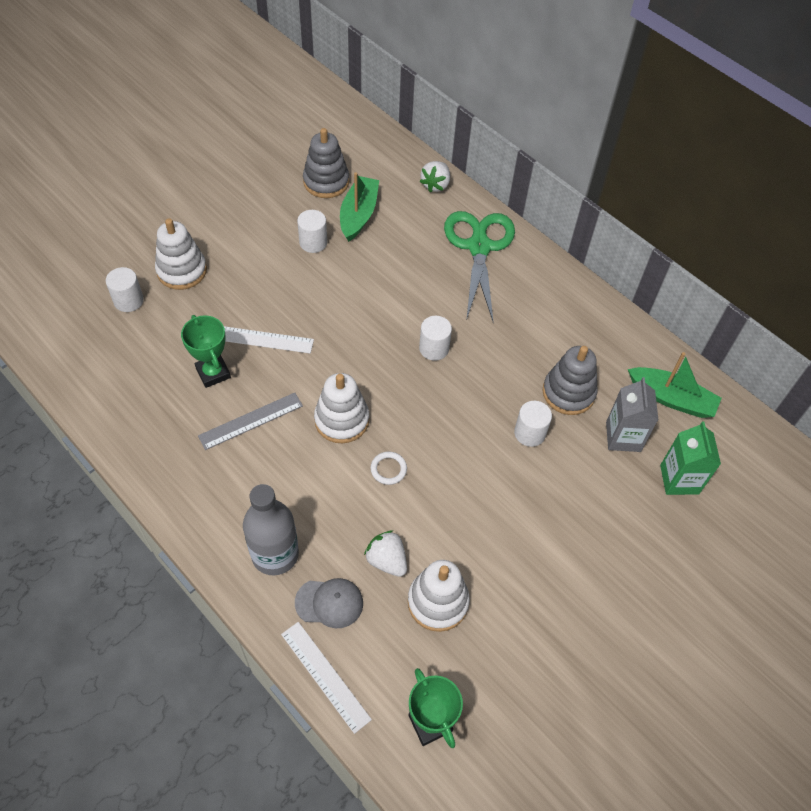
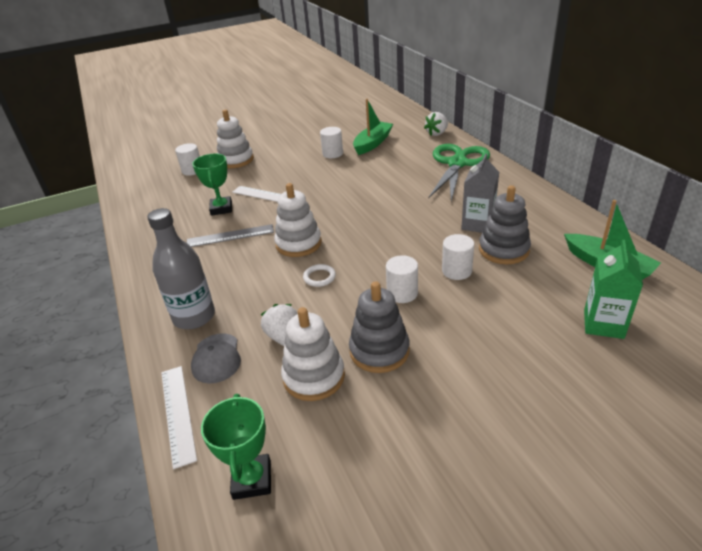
camera: 25 degrees right, 20 degrees down
(326, 182) = (358, 128): grey stacking toy -> grey stacking toy (379, 351)
(329, 603) = (216, 358): grey cap -> grey cap turned 60 degrees clockwise
(434, 348) = (395, 212): white cylinder -> white cylinder (402, 293)
(623, 437) = (549, 285): grey carton -> grey carton (477, 224)

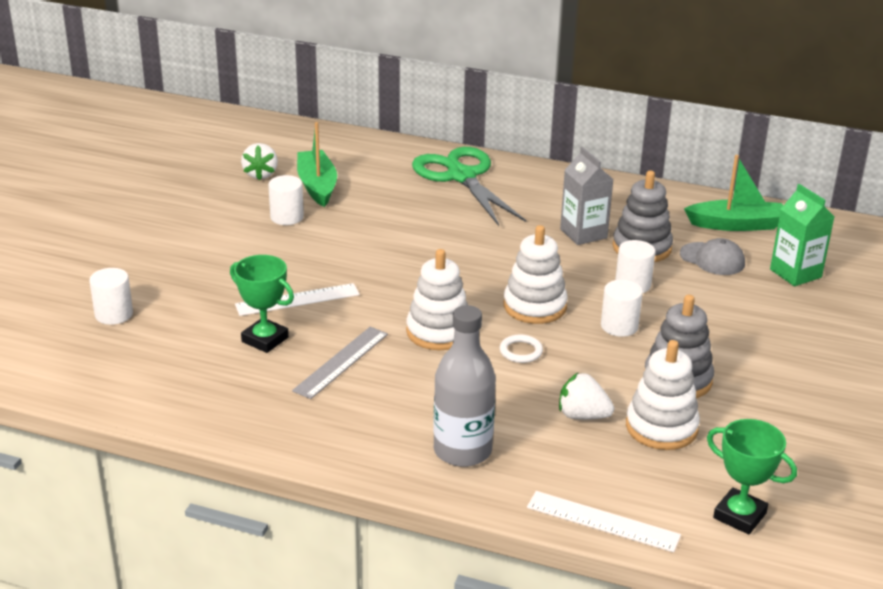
camera: 50 degrees left, 5 degrees down
(216, 358) = (554, 466): grey cap -> grey cap (712, 259)
(236, 160) = (157, 275): white stacking toy -> white stacking toy (535, 306)
(437, 133) = (377, 147): white strawberry -> white strawberry (260, 174)

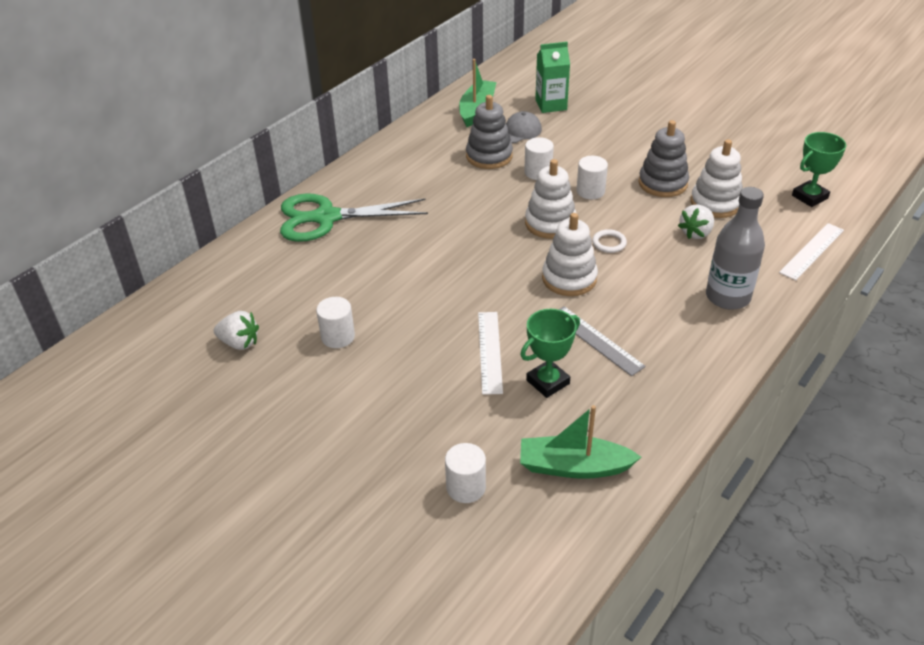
camera: 70 degrees left, 10 degrees up
(317, 186) = (288, 307): green boat -> green boat (573, 467)
(583, 233) = (455, 177): grey carton -> none

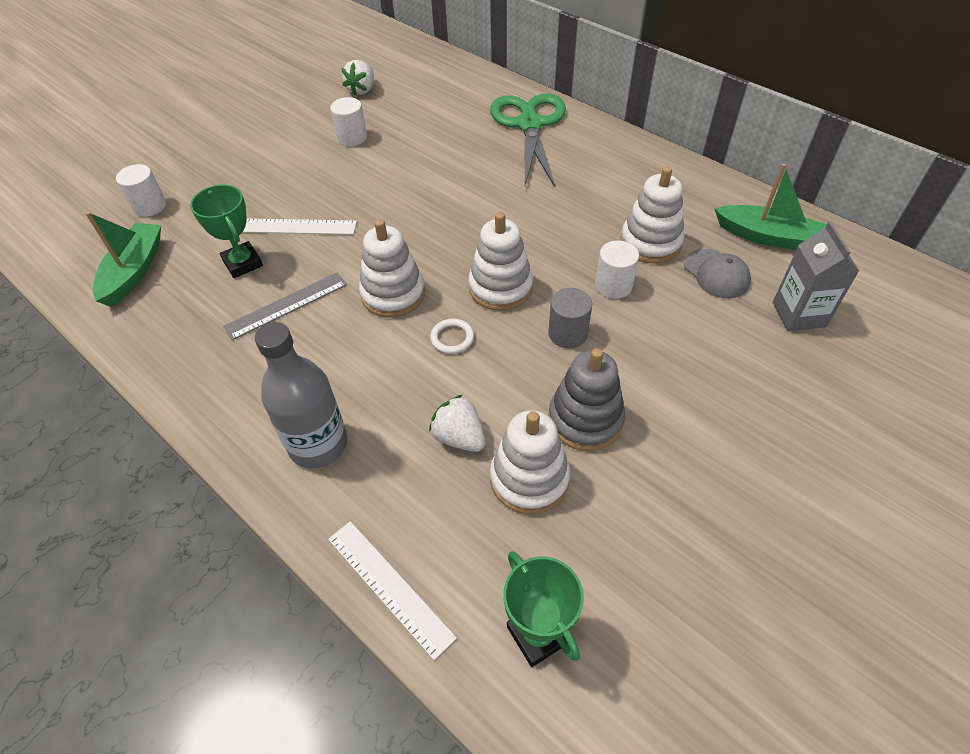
camera: 95 degrees right, 10 degrees up
(489, 156) = (650, 243): grey stacking toy -> white stacking toy
(551, 105) = (799, 314): green carton -> grey carton
(590, 191) = (567, 333): white cylinder -> grey cylinder

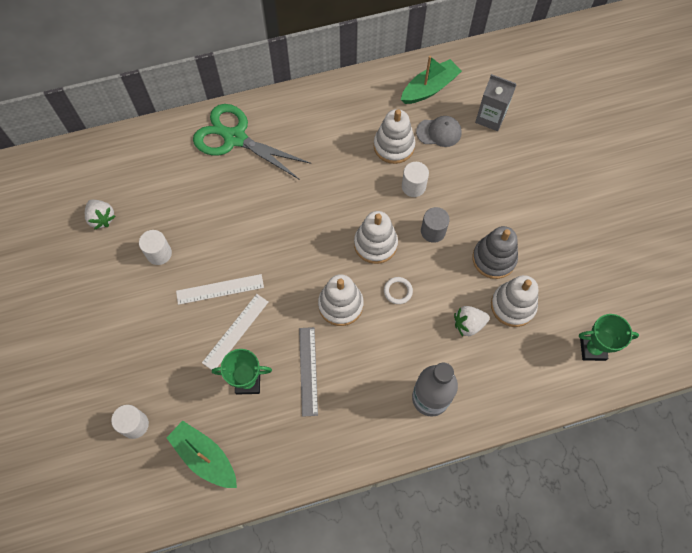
camera: 60 degrees left, 15 degrees up
(389, 587) = (535, 401): white ruler -> white ruler (220, 289)

